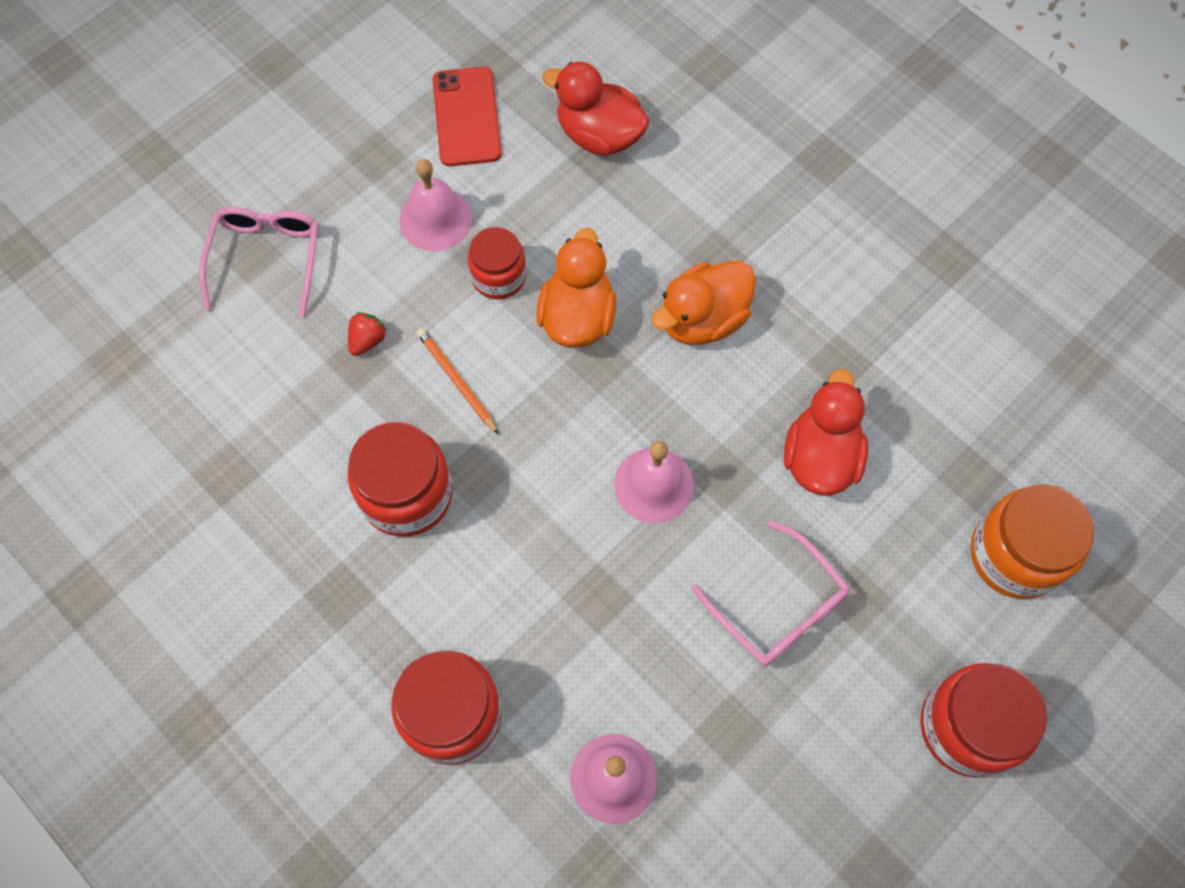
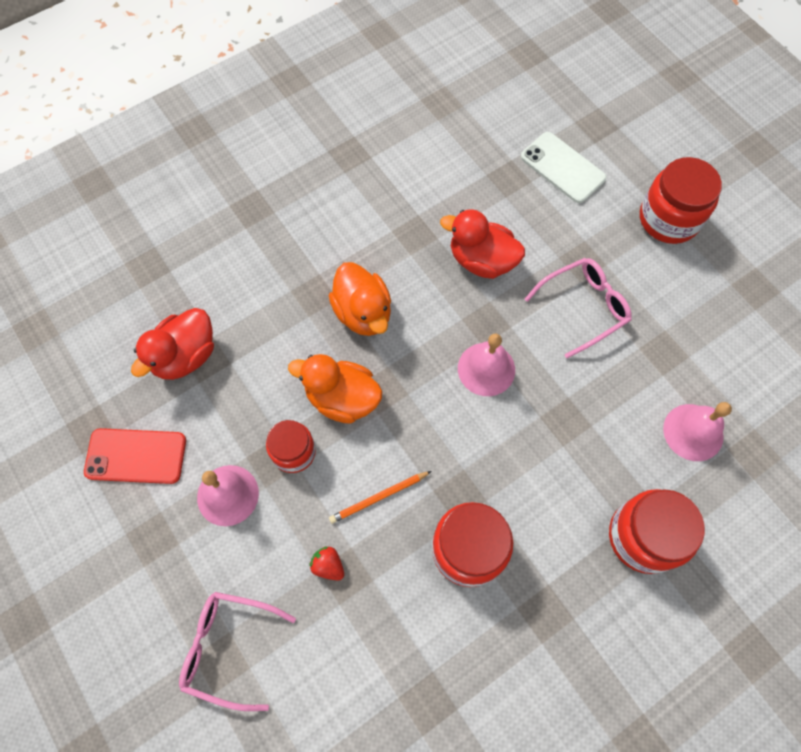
camera: 80 degrees left, 0 degrees up
(1015, 554) = (562, 168): orange jar -> white phone

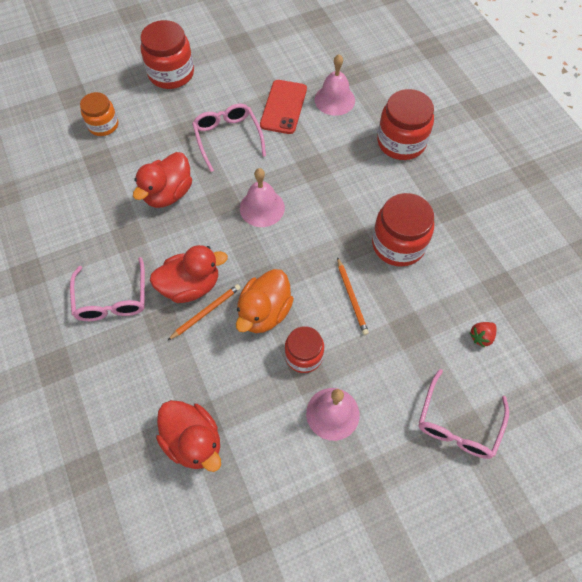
camera: 80 degrees left, 5 degrees down
(136, 456) = (283, 494): red phone -> red phone (283, 107)
(328, 565) = (400, 341): red strawberry -> red strawberry (481, 337)
(333, 239) = (112, 299): none -> pink glasses
(333, 336) = (206, 312): none -> orange pencil
(363, 313) = (190, 286): orange duck -> red duck
(562, 168) = (103, 125): white phone -> orange jar

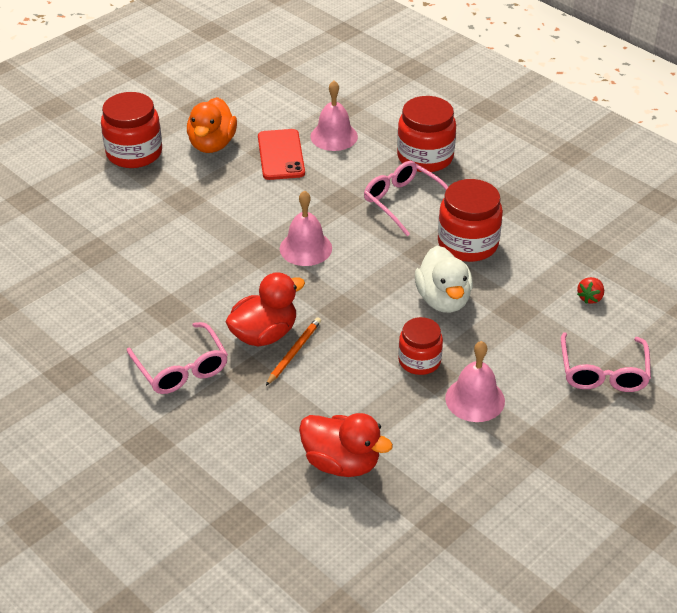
camera: 20 degrees left, 20 degrees down
(103, 125) = (80, 217): orange jar -> none
(168, 193) = (193, 261): red duck -> none
(227, 138) = (233, 196): pink glasses -> pink glasses (403, 202)
(264, 312) = (358, 336): orange duck -> orange duck (212, 144)
(352, 297) = (443, 300): orange pencil -> white duck

